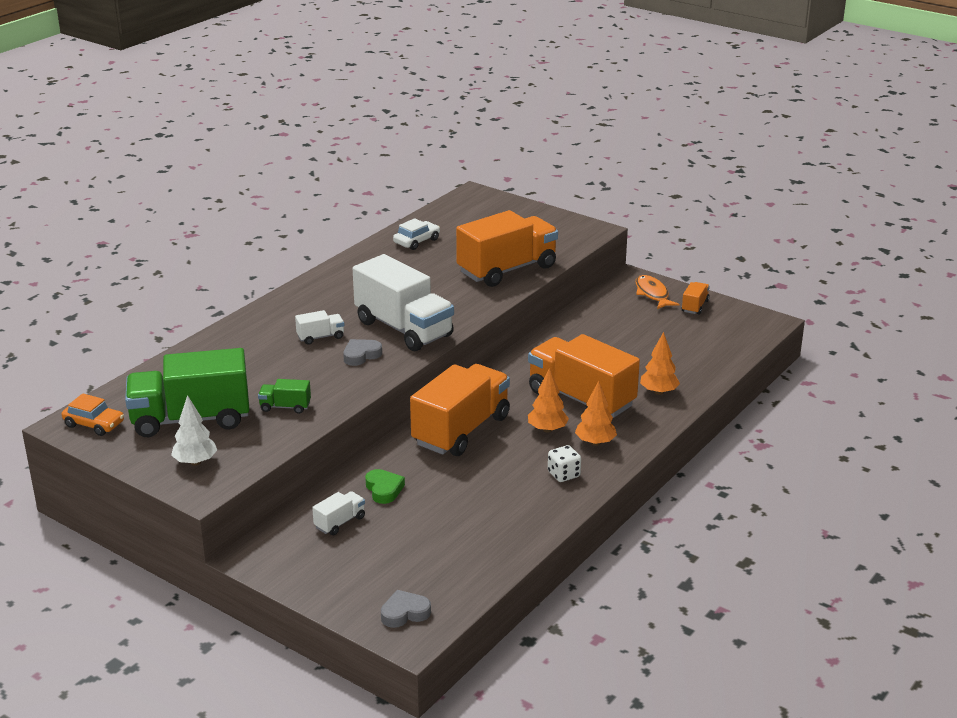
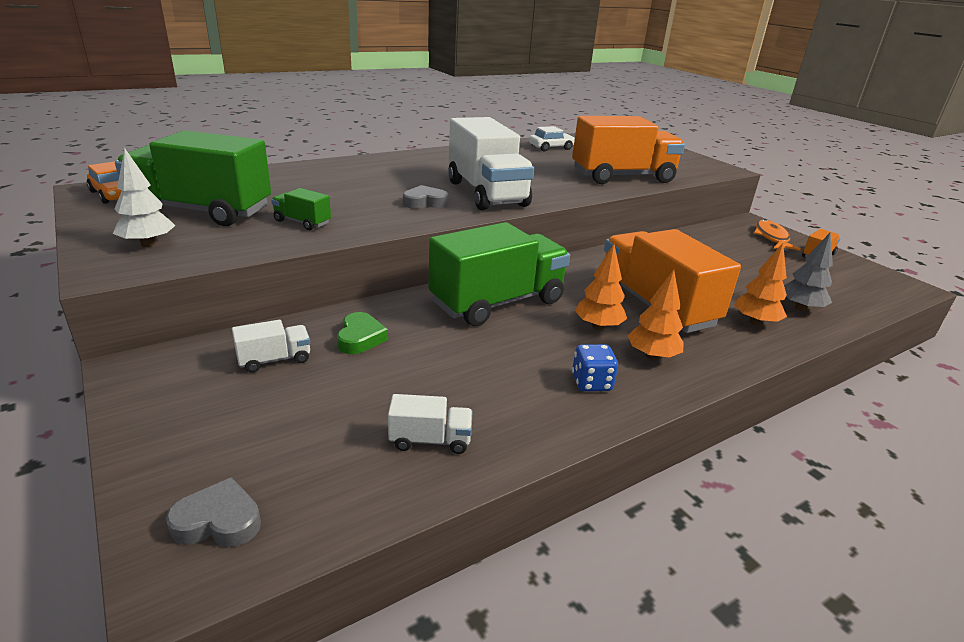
camera: 20 degrees right, 0 degrees up
(320, 337) = (401, 183): white truck -> white truck (430, 440)
(461, 430) = (497, 302): orange truck -> green truck
(563, 474) = (591, 383): white dice -> blue dice
(689, 369) = (800, 308): none -> grey tree

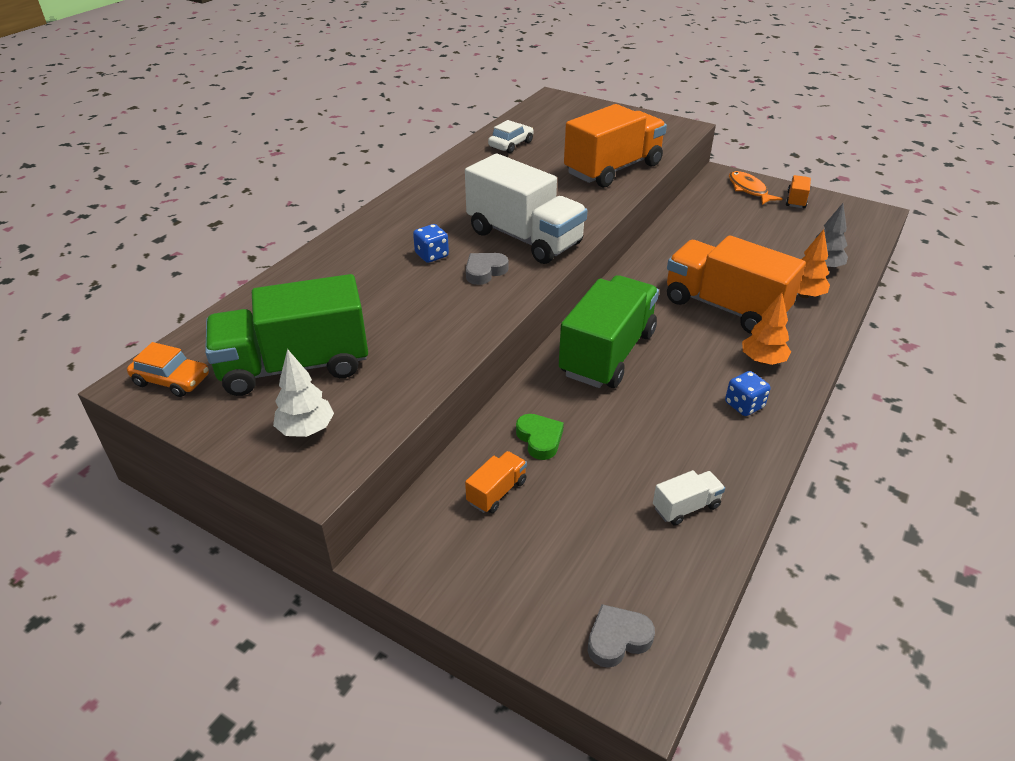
camera: 25 degrees left, 10 degrees up
(274, 360) = (497, 492): white truck -> orange truck
(302, 222) = (409, 342): green truck -> none
(397, 184) = (432, 255): none -> blue dice
(598, 326) = (703, 347): orange tree -> none

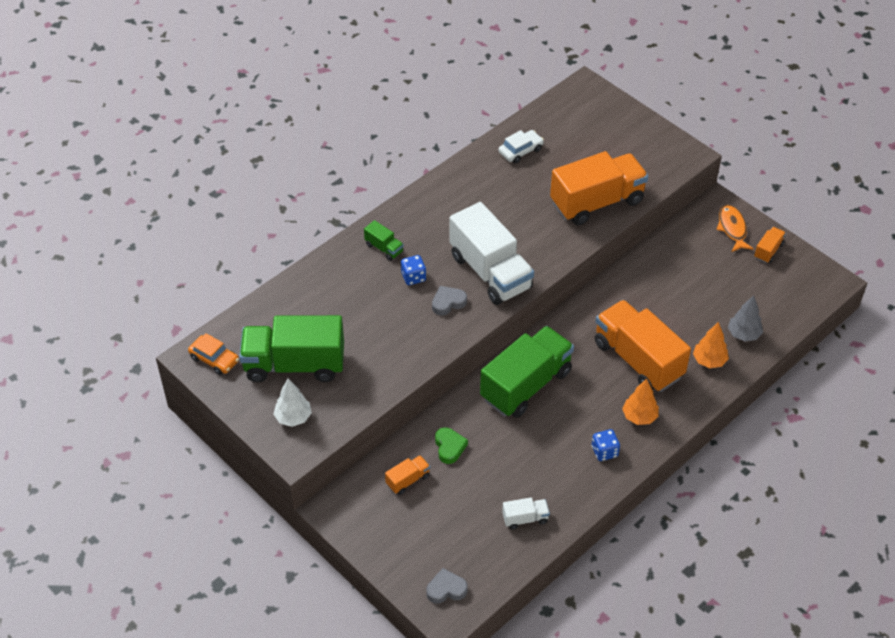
camera: 15 degrees right, 10 degrees up
(385, 236) = (384, 248): none -> green truck

